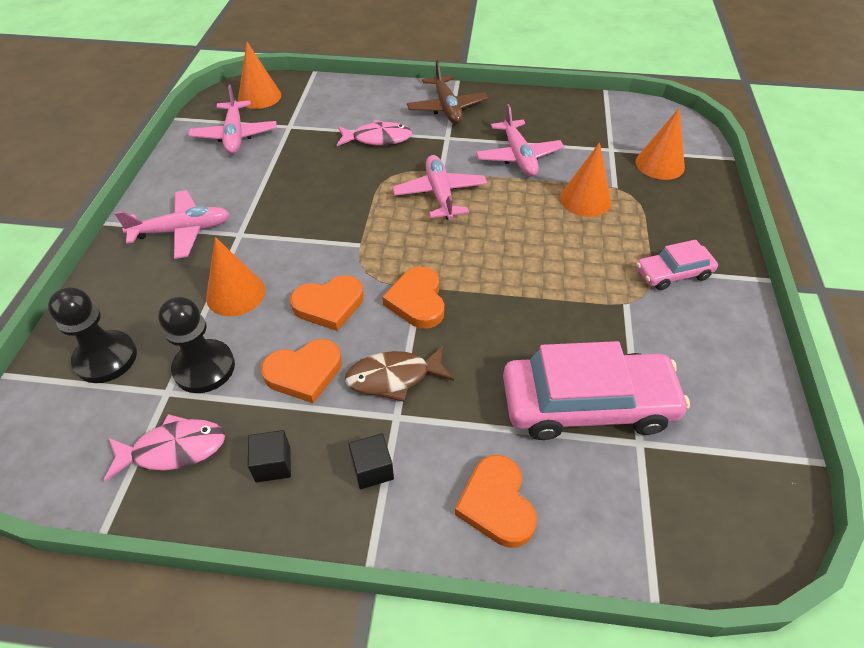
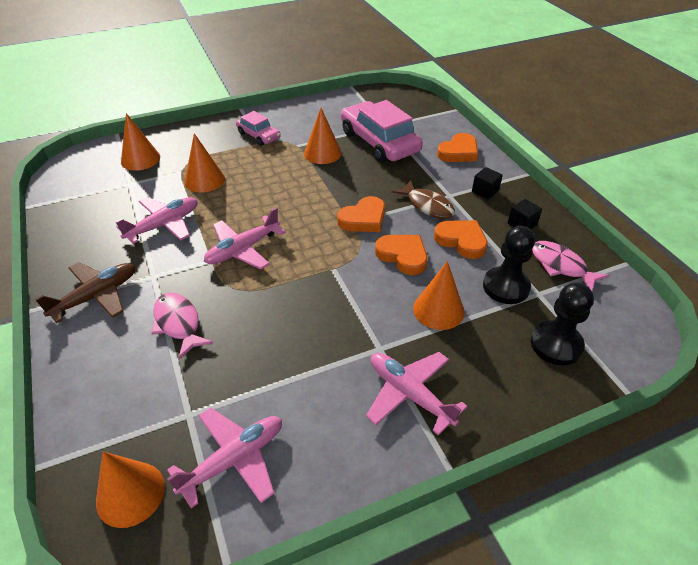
camera: 120 degrees left, 5 degrees down
(590, 322) = (322, 153): none -> orange cone

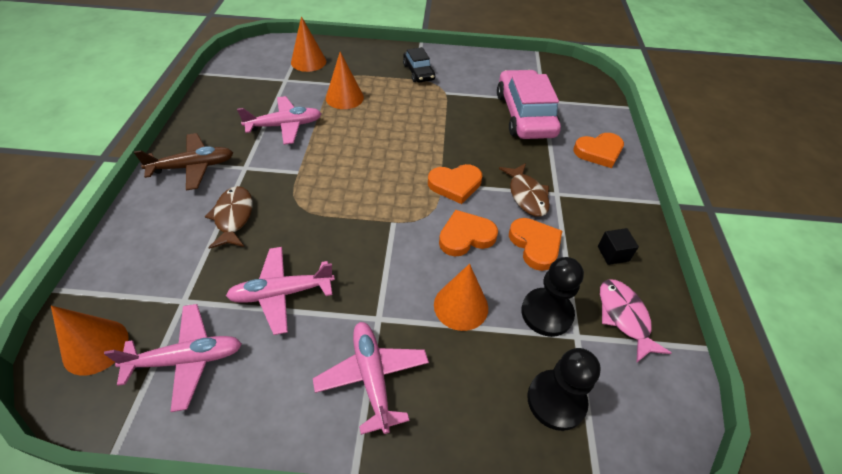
camera: 25 degrees right, 5 degrees up
(178, 323) = (233, 217): pink fish -> brown fish
(242, 250) = (329, 172): pink plane -> pink plane (281, 293)
(258, 135) = (418, 72): pink car -> black car
(322, 153) = (463, 107): orange cone -> none
(403, 256) = (466, 236): orange heart -> orange heart turned 90 degrees counterclockwise
(485, 191) = (597, 203): black cube -> none

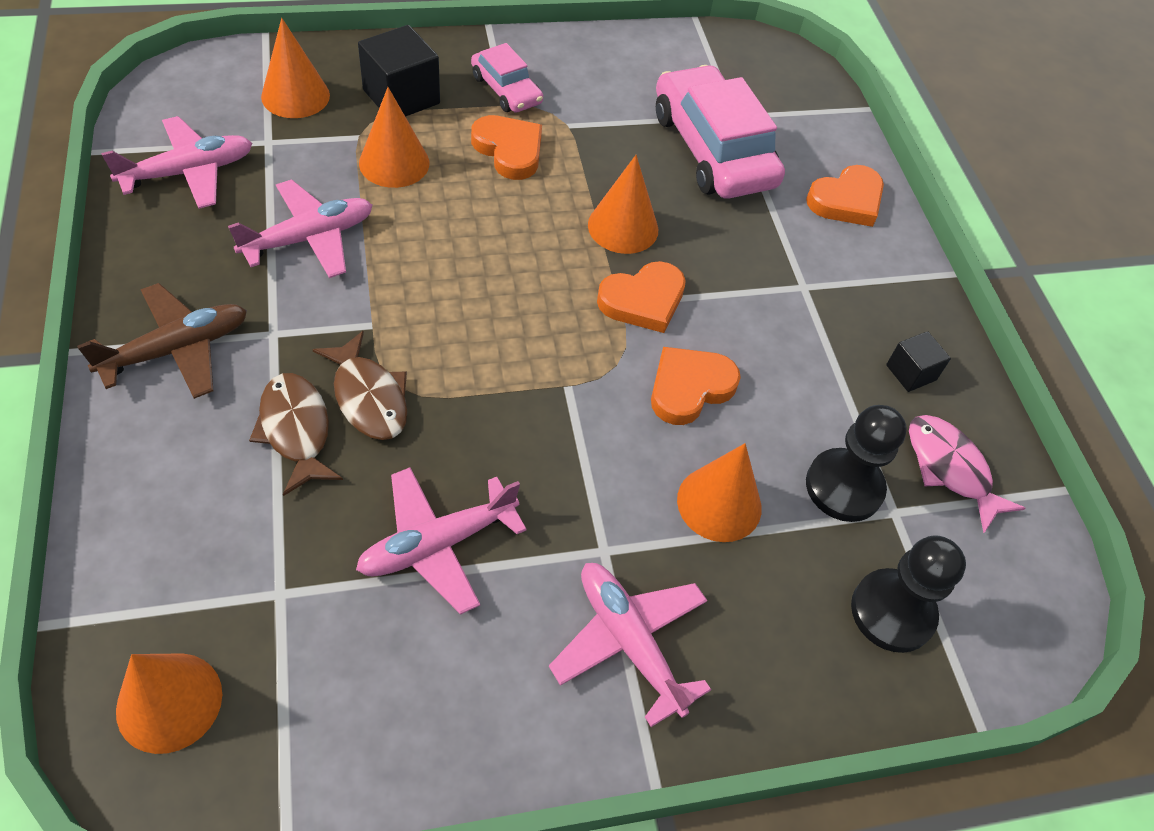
camera: 20 degrees left, 5 degrees up
(187, 359) = (333, 685): pink plane -> pink plane (189, 172)
(362, 68) = (401, 97): none -> black cube
(418, 72) = (506, 90): black car -> pink car
(457, 146) = (623, 227): none -> orange cone
(526, 195) = (759, 299): brown fish -> brown fish (368, 397)
(535, 245) = (796, 381): orange heart -> orange heart (509, 150)

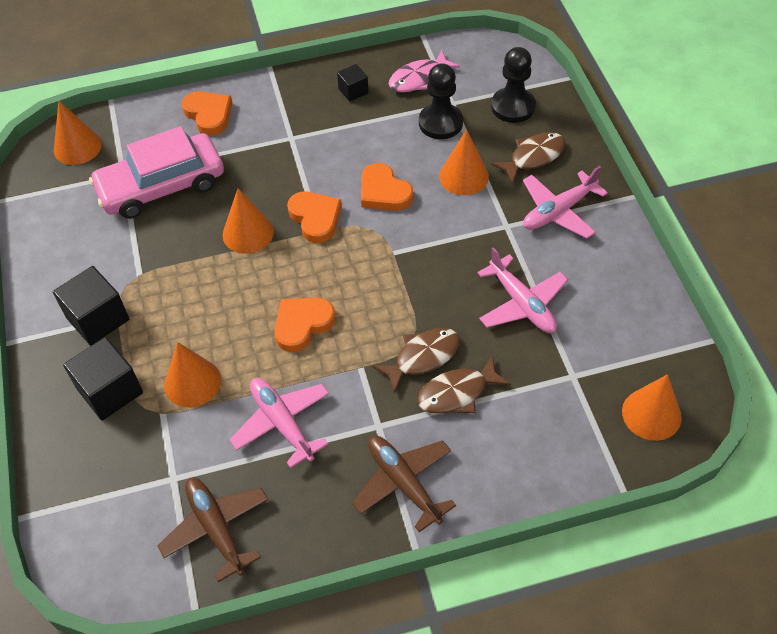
camera: 85 degrees left, 0 degrees up
(189, 172) = (216, 528): pink plane -> brown plane
(295, 96) = (112, 471): orange cone -> orange cone (77, 147)
(506, 90) = (98, 319): pink car -> black cube
(509, 150) = (172, 308): orange heart -> orange heart (302, 324)
(763, 624) = (533, 157): none -> brown fish

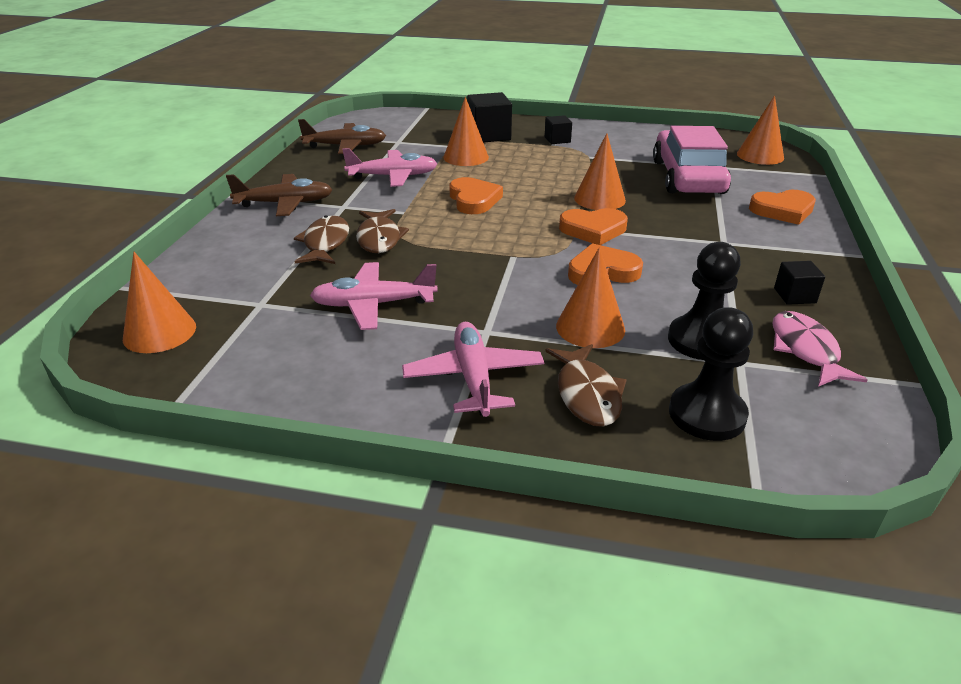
camera: 115 degrees right, 20 degrees down
(98, 319) = (557, 140): black cube -> black cube, size x0.56

